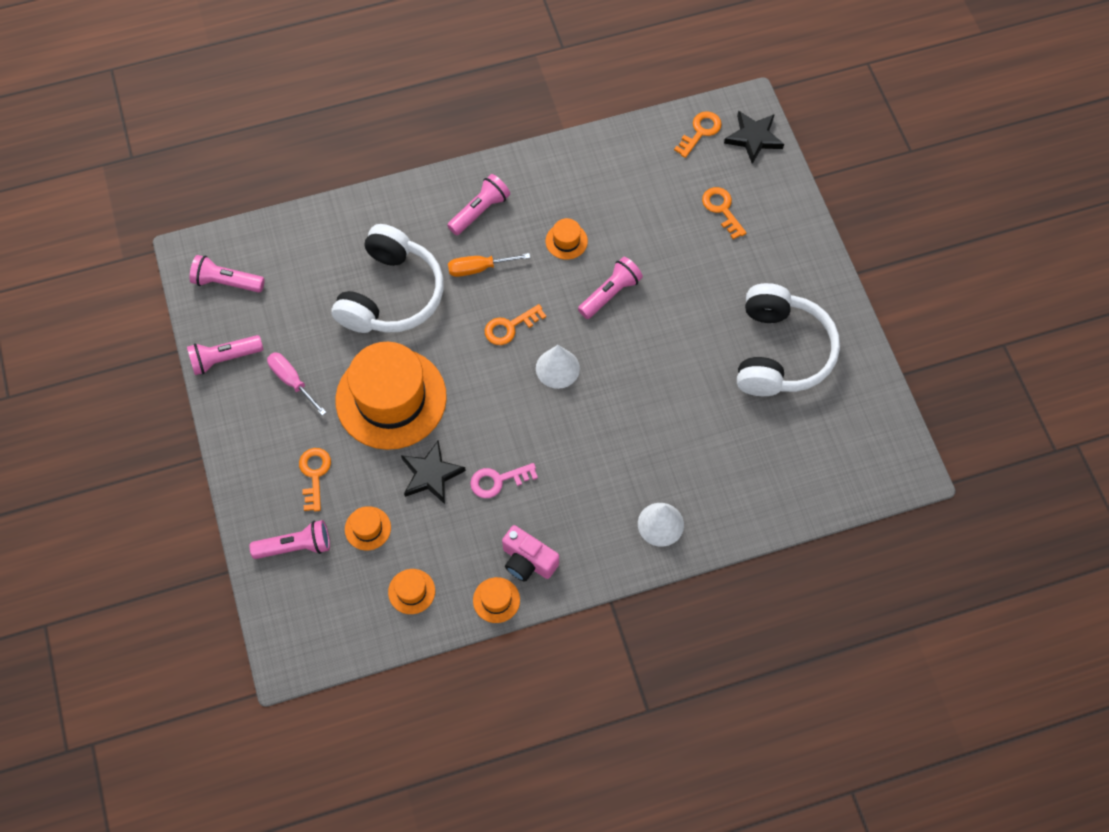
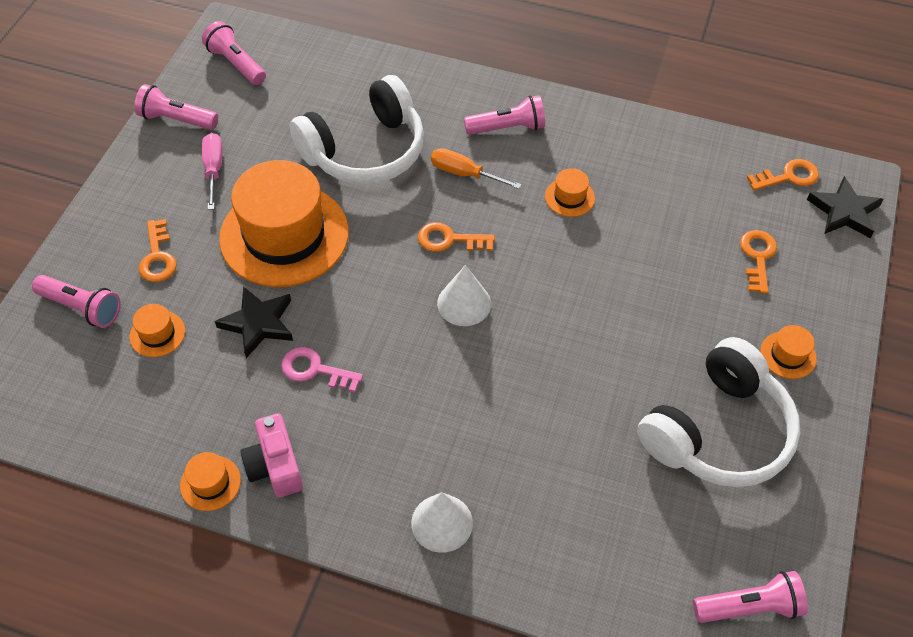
camera: 35 degrees right, 10 degrees down
(314, 474) = (157, 257): orange key -> orange key turned 135 degrees clockwise
(411, 591) = (141, 418): orange hat -> orange hat (788, 355)
(610, 293) = (575, 267): pink flashlight -> pink flashlight (749, 606)

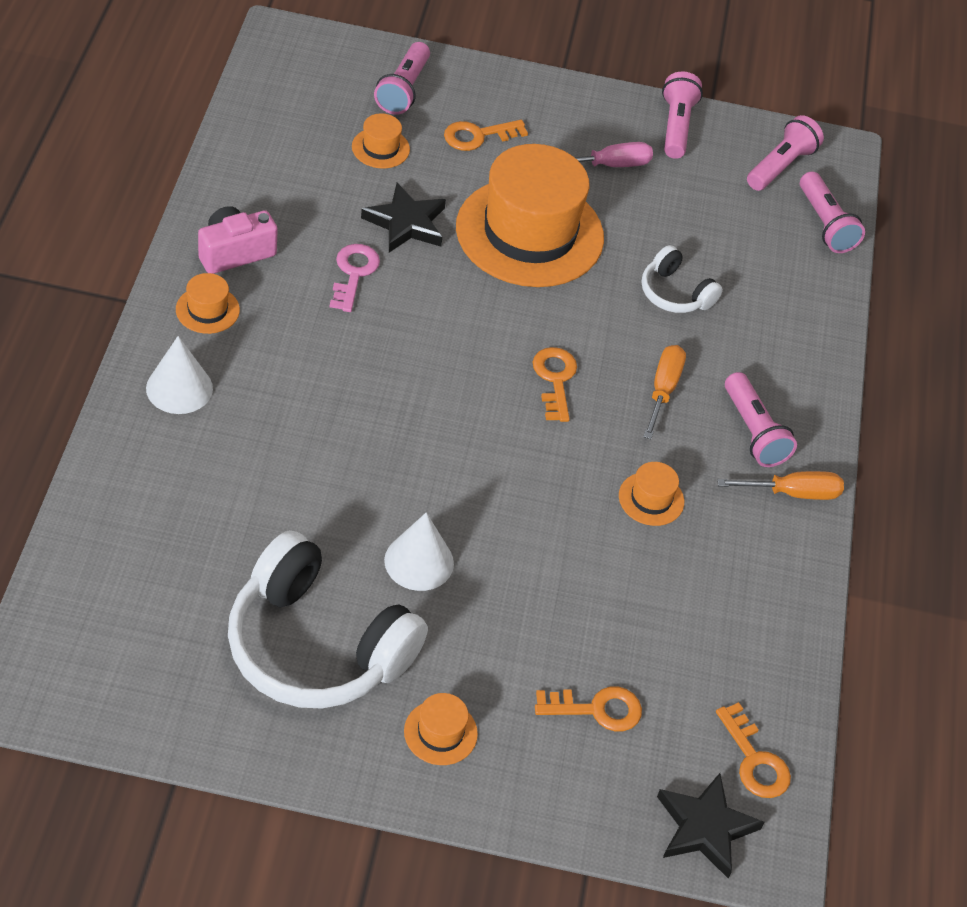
camera: 75 degrees right, 5 degrees down
(210, 483) = (212, 207): orange hat -> orange hat (207, 310)
(365, 150) = (675, 293): white headphones -> white headphones, size x0.49
(464, 303) = (463, 397): white cone -> white cone (419, 561)
(564, 116) = (793, 493): none -> orange screwdriver
(749, 606) = (91, 664): pink flashlight -> pink flashlight (825, 224)

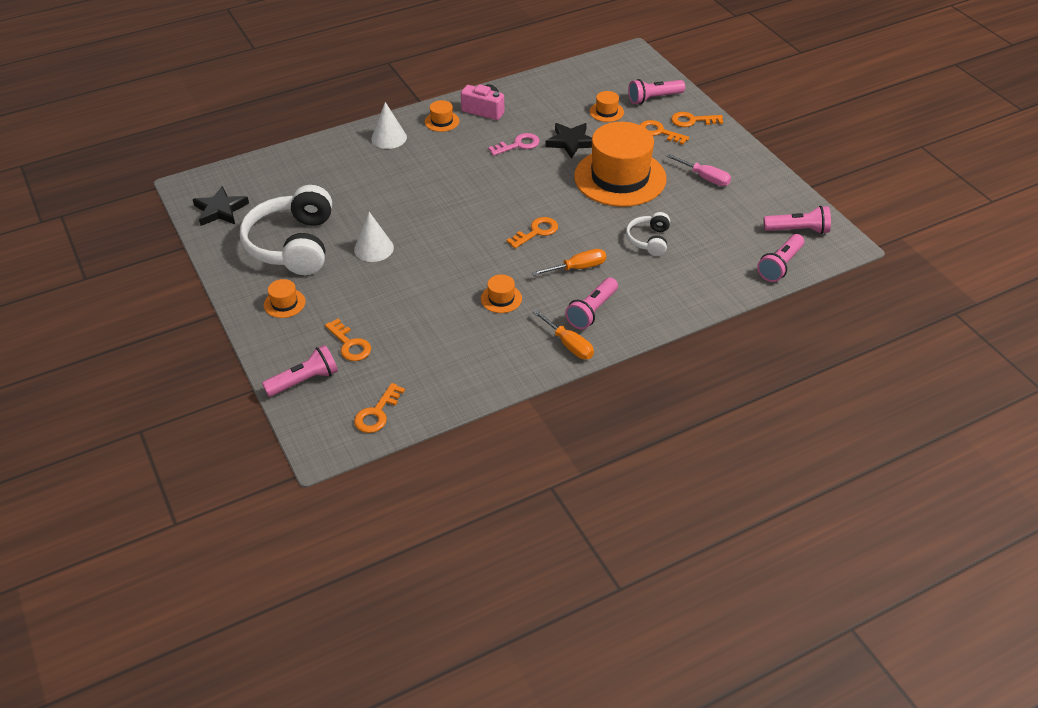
camera: 60 degrees right, 5 degrees down
(488, 93) = (692, 120): none -> orange key
(676, 126) = (767, 184): pink flashlight -> pink flashlight (304, 381)
(705, 828) = (317, 415): black star -> black star (220, 210)

